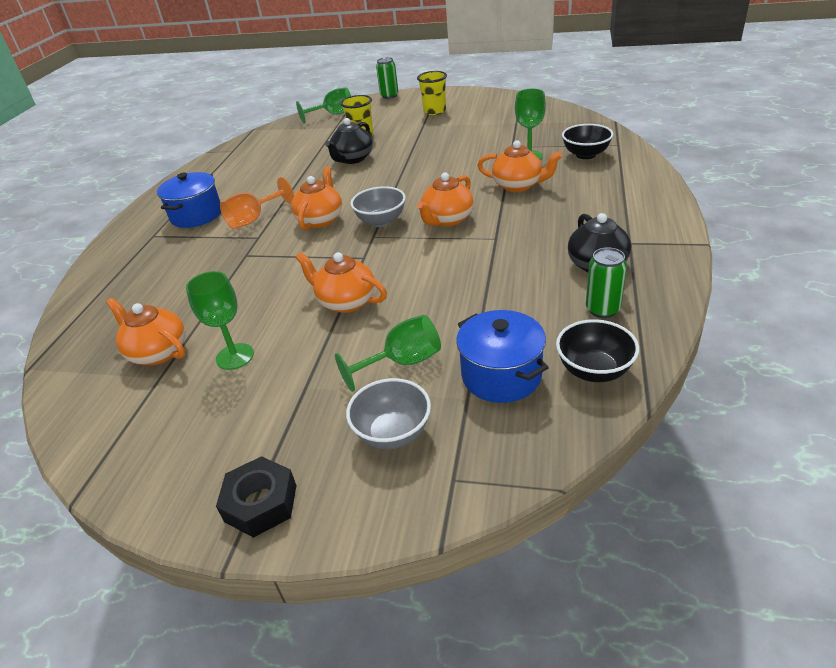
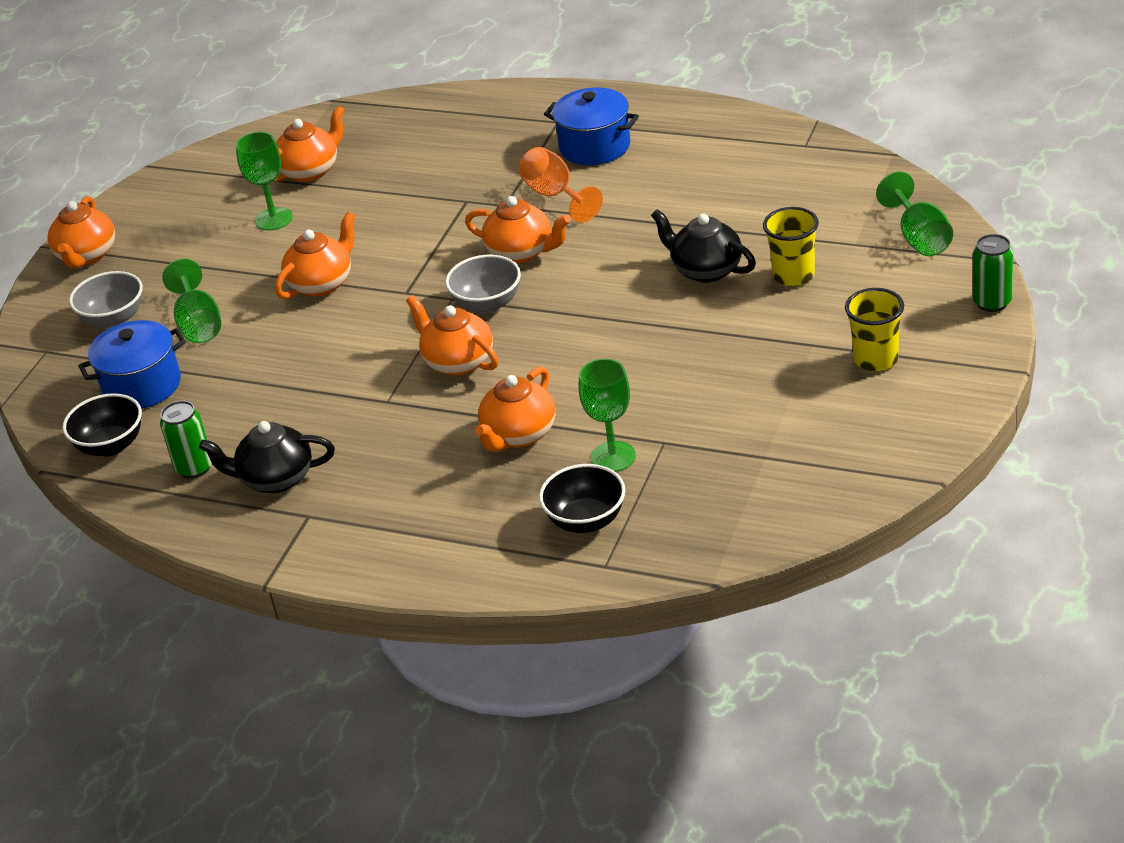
camera: 100 degrees right, 0 degrees up
(261, 503) = (87, 255): black nut -> orange teapot

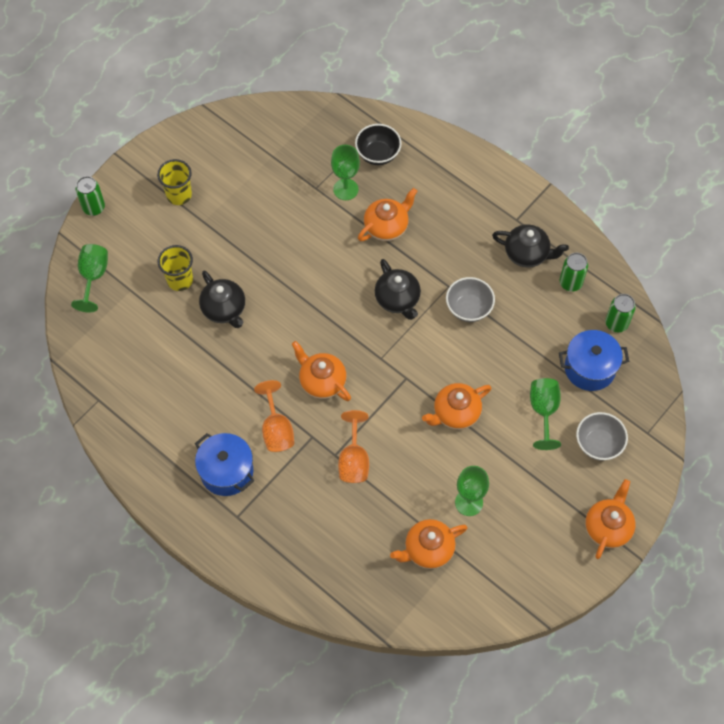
camera: 165 degrees left, 25 degrees up
(111, 446) = (616, 323): black bowl -> green can
(439, 204) = (354, 460): none -> orange goblet
(458, 362) = (397, 299): orange teapot -> black teapot
(487, 304) = (362, 342): grey bowl -> grey bowl (468, 308)

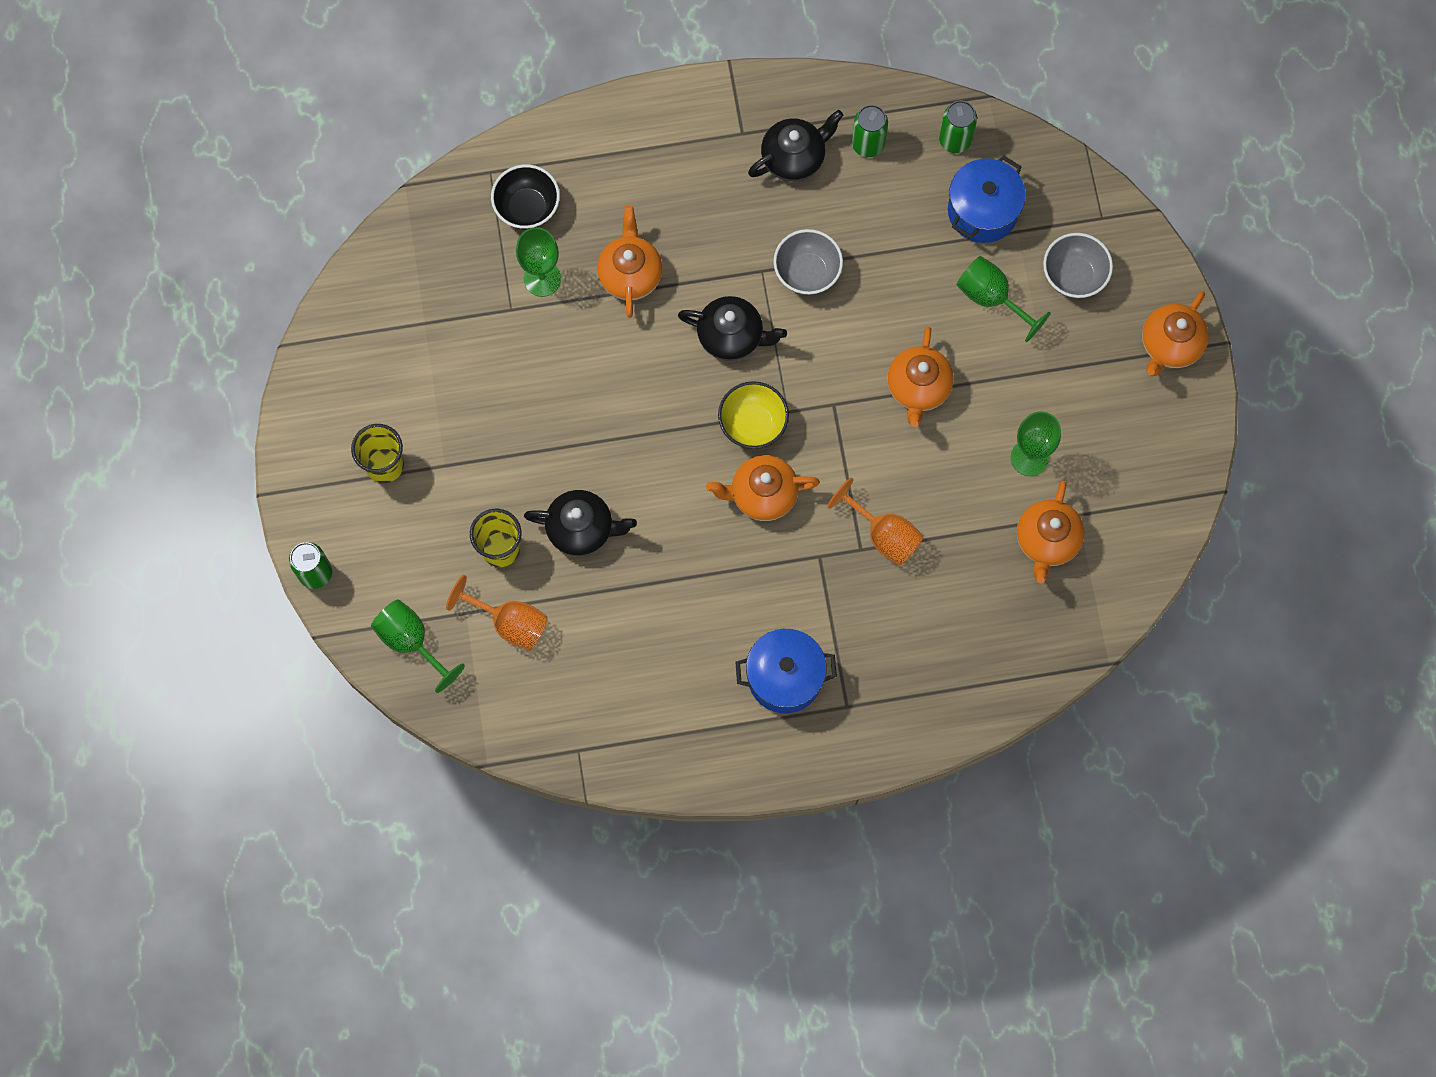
camera: 50 degrees left, 10 degrees up
(276, 429) = (779, 587): orange goblet -> orange goblet (510, 623)
(357, 347) = (753, 424): none -> yellow bowl
(608, 527) = (1170, 345): orange teapot -> orange teapot turned 120 degrees counterclockwise

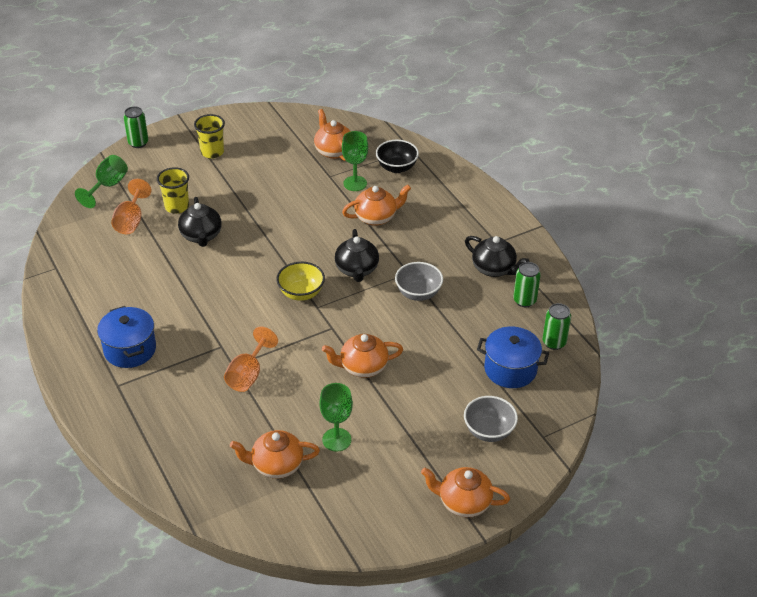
camera: 70 degrees right, 30 degrees down
(762, 494) = (254, 309): orange teapot -> orange teapot (333, 151)
(991, 298) = (448, 389): green goblet -> none

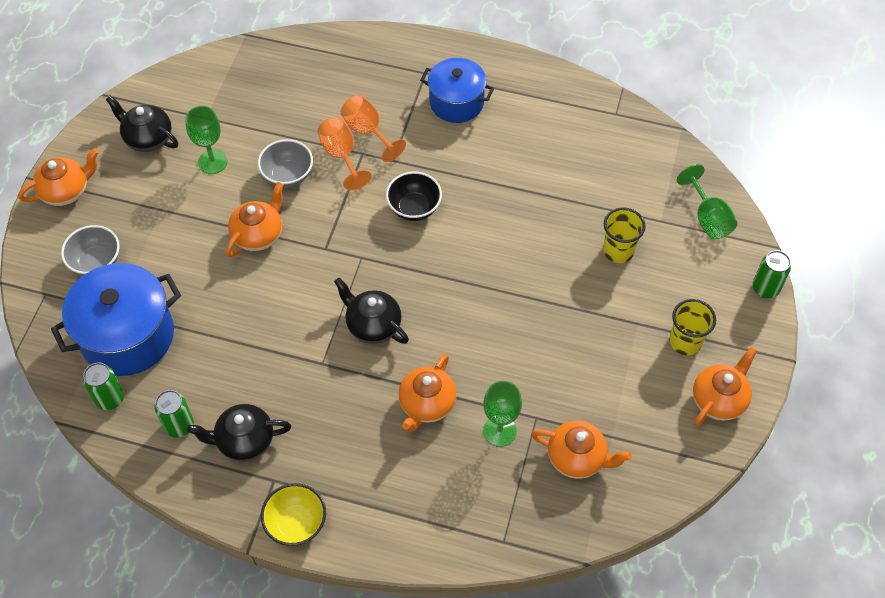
camera: 135 degrees right, 15 degrees up
(131, 221) = (631, 203): orange goblet -> orange goblet (368, 131)
(201, 236) = (552, 240): black teapot -> black teapot (148, 138)
(276, 465) = (236, 111): orange teapot -> orange teapot (719, 399)
(301, 293) = (391, 259): yellow bowl -> yellow bowl (296, 523)
(396, 167) = (485, 495): black bowl -> black bowl (414, 208)
(418, 293) = (288, 347): grey bowl -> grey bowl (288, 175)
(510, 369) = (127, 336): blue pot -> blue pot, size x1.53

